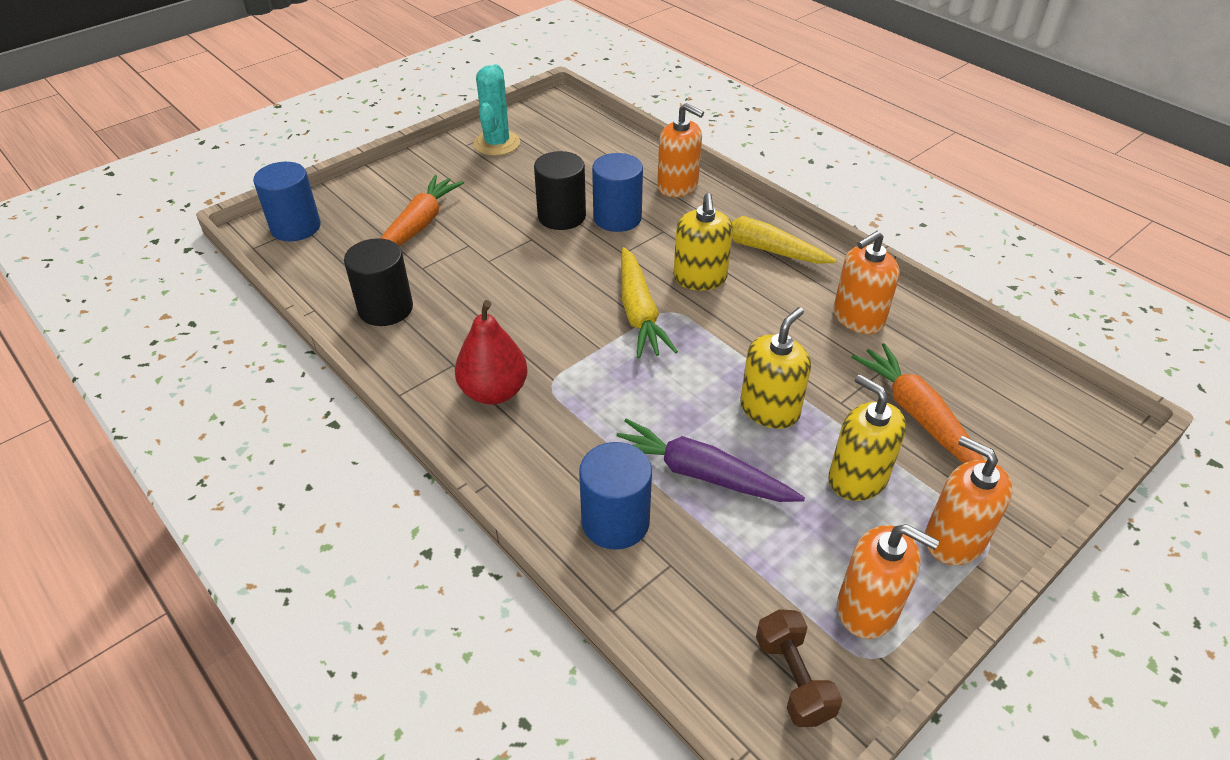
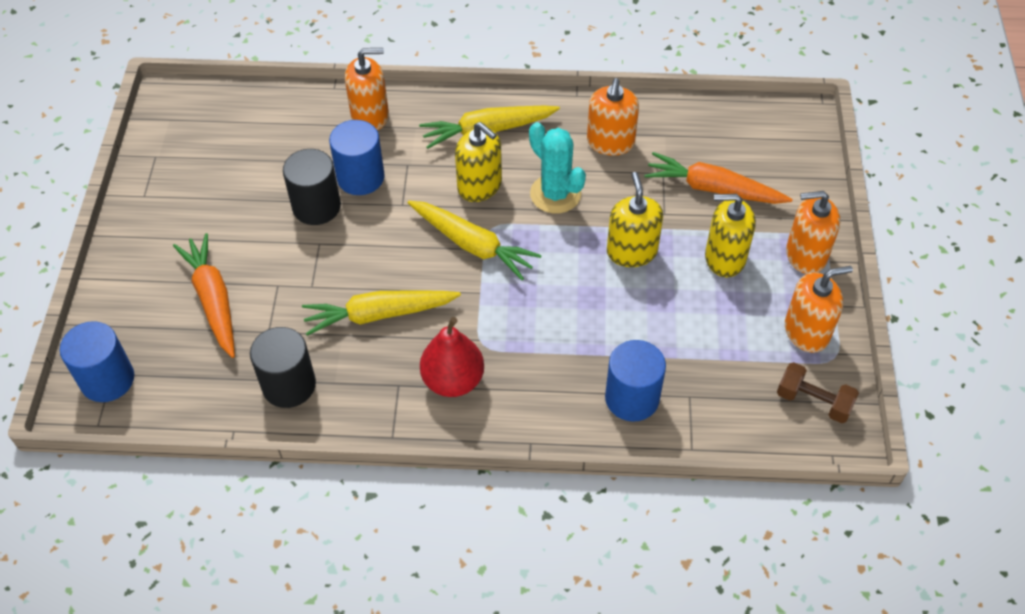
camera: 45 degrees left, 10 degrees up
(497, 143) = (170, 176): turquoise cactus -> turquoise cactus (555, 194)
(506, 309) = (378, 315): none -> yellow carrot
(700, 474) = (642, 327): purple carrot -> none

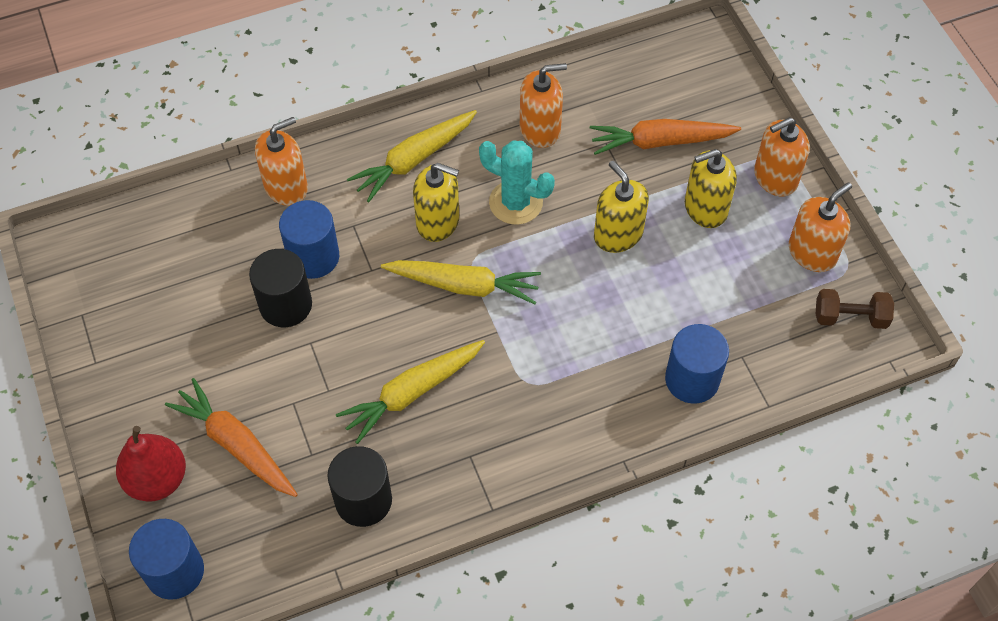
camera: 25 degrees left, 5 degrees up
(453, 380) = (519, 430): red pear -> red pear (157, 479)
(610, 142) = (540, 129): orange soap dispenser -> orange soap dispenser turned 90 degrees counterclockwise

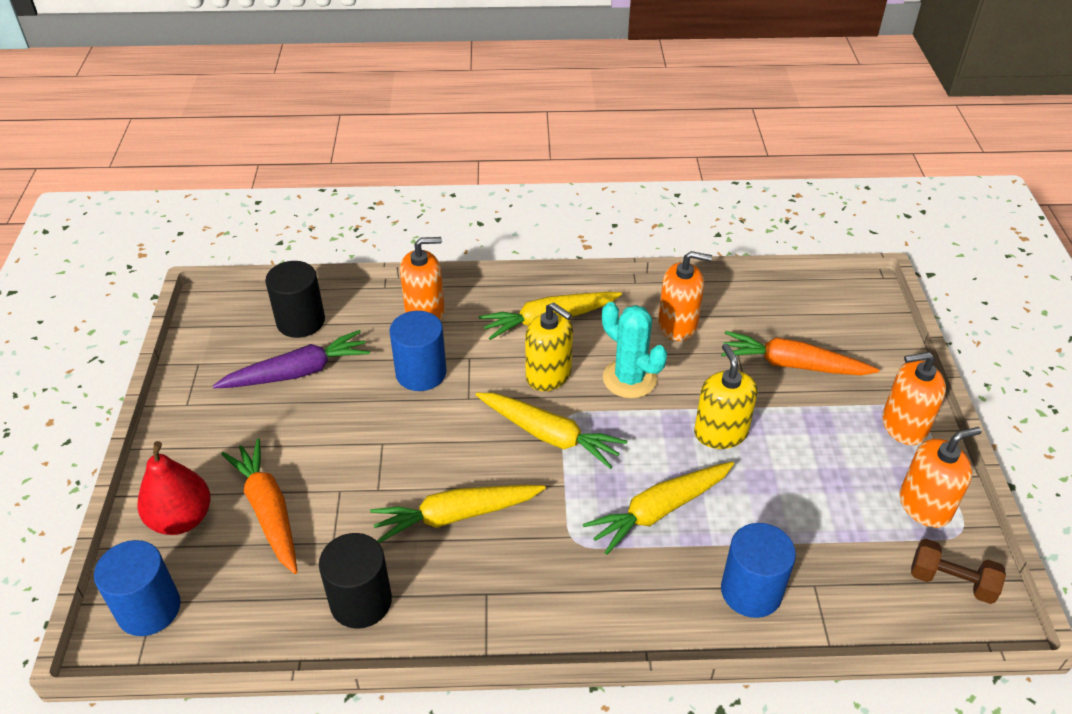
camera: 20 degrees right, 15 degrees down
(190, 293) = (298, 372): none -> purple carrot
(285, 305) = (376, 405): black cylinder -> black cylinder (300, 321)
(590, 330) = (659, 511): none -> yellow carrot
(705, 208) = (820, 434): yellow soap dispenser -> none

